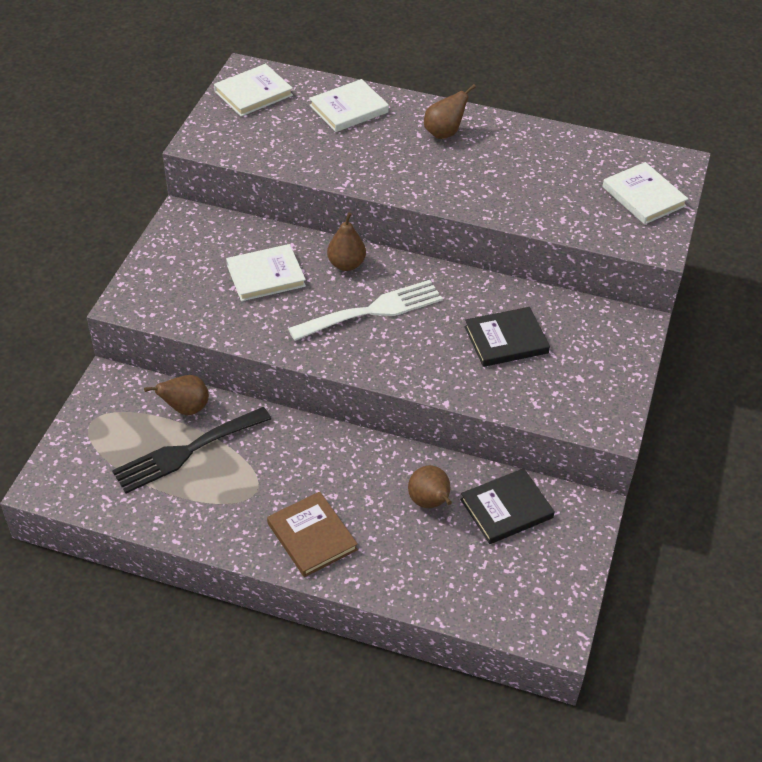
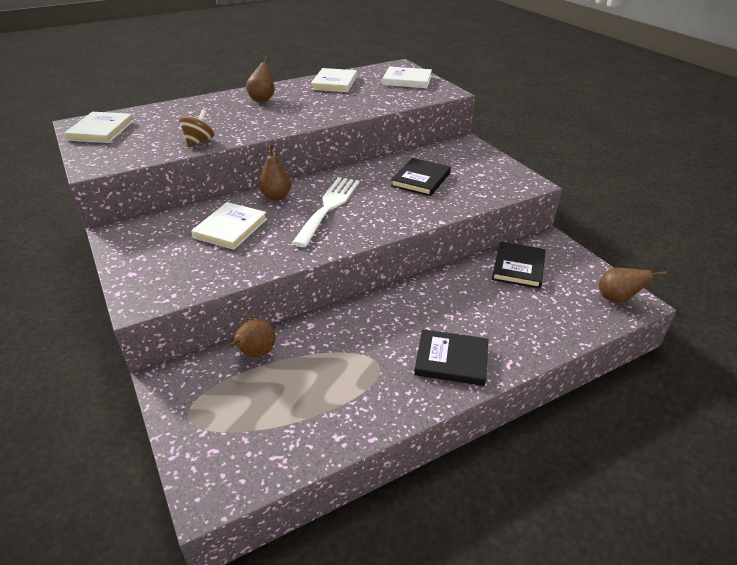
camera: 45 degrees left, 10 degrees down
(186, 452) = (295, 378): black fork -> none
(310, 163) = (199, 142): none -> brown spinning top
(312, 536) = (451, 360): brown book -> black book
(349, 109) = (184, 112): white book -> white book (334, 83)
(430, 502) = (480, 292): brown pear -> brown pear (617, 299)

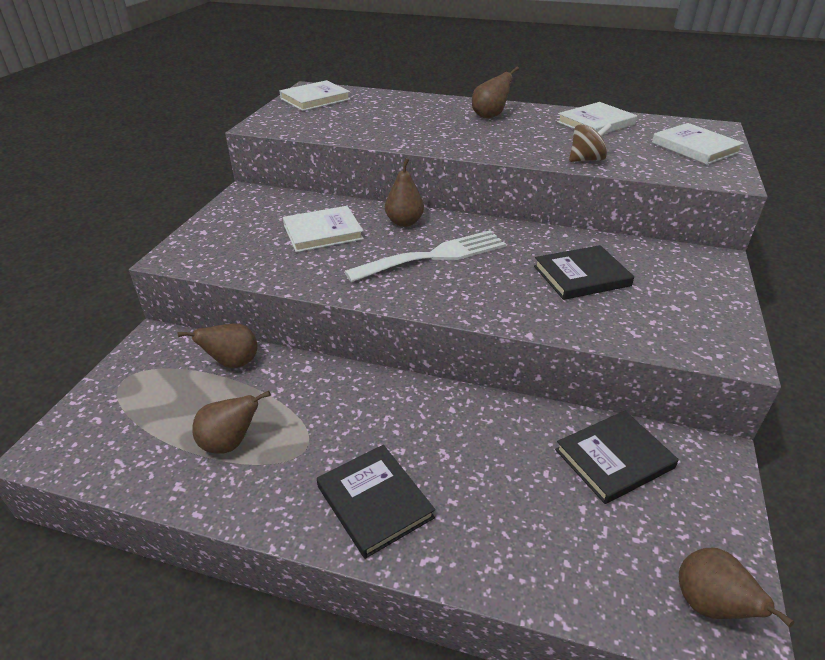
camera: 45 degrees right, 0 degrees up
(199, 142) = (366, 135): brown spinning top -> brown spinning top (586, 160)
(331, 393) = (230, 443): none -> brown pear

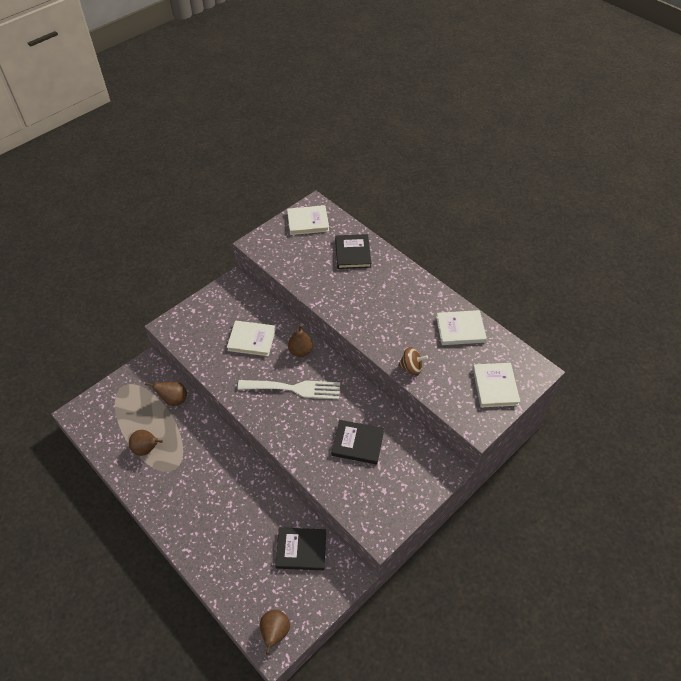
camera: 30 degrees right, 15 degrees up
(374, 502) = (184, 512): black book -> black book (352, 253)
(490, 116) = (399, 290): brown pear -> none

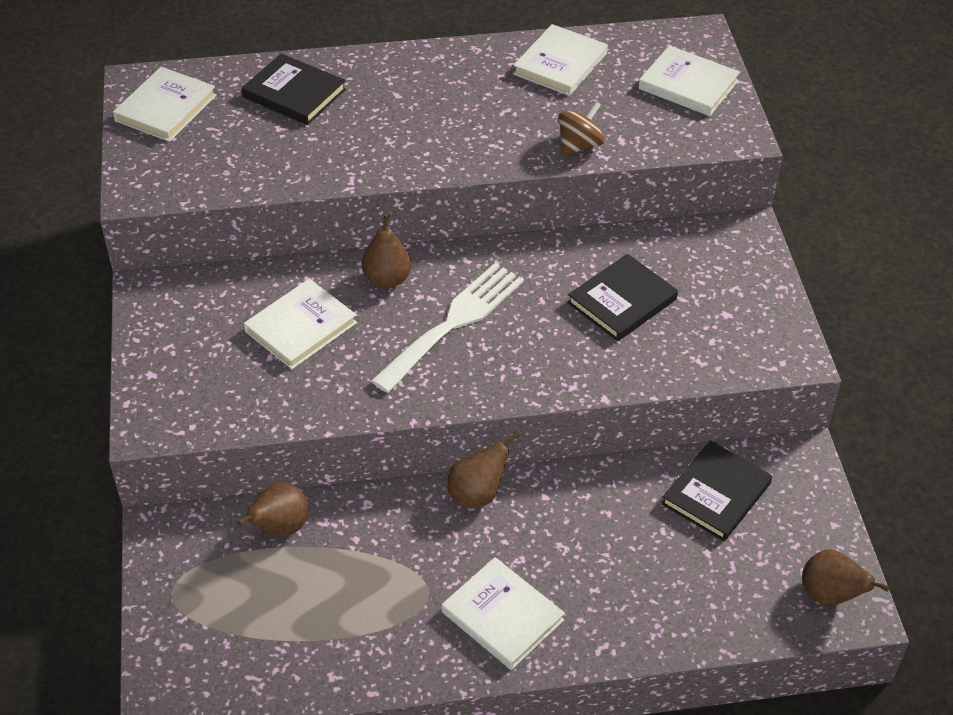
camera: 55 degrees left, 5 degrees down
(147, 449) = (349, 616): brown pear -> brown pear (477, 494)
(179, 502) = (502, 616): none -> white book

